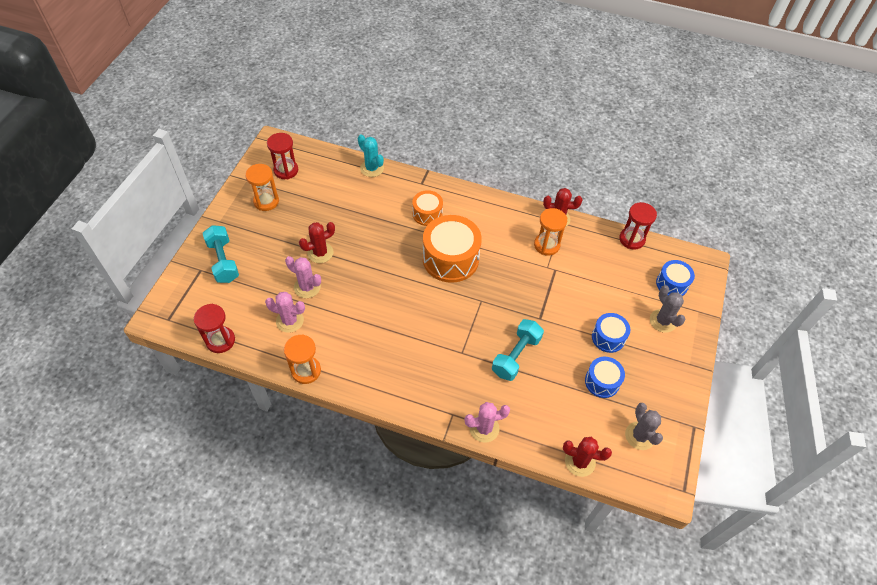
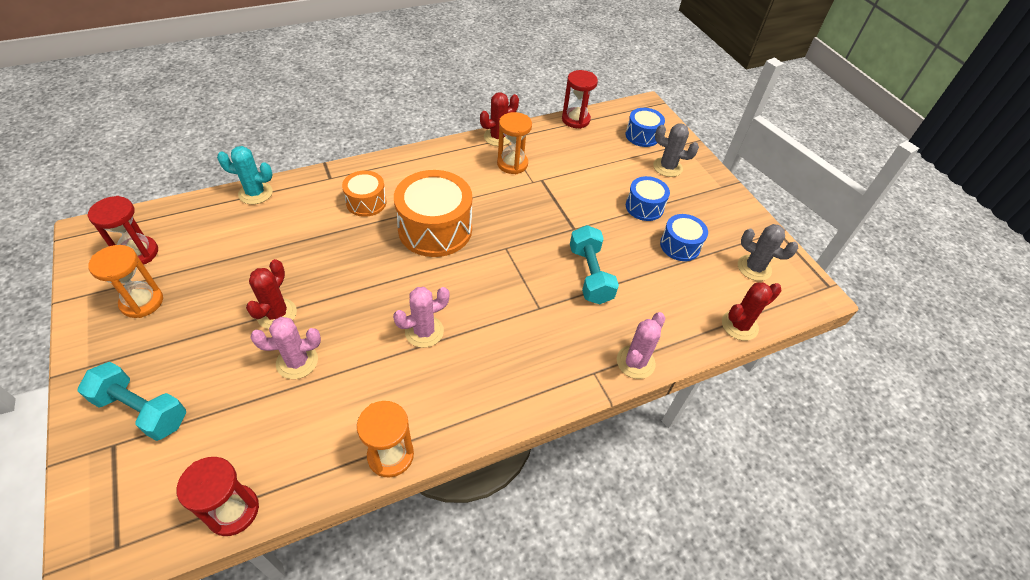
camera: 45 degrees left, 5 degrees down
(290, 321) = (311, 415): pink cactus -> pink cactus (424, 331)

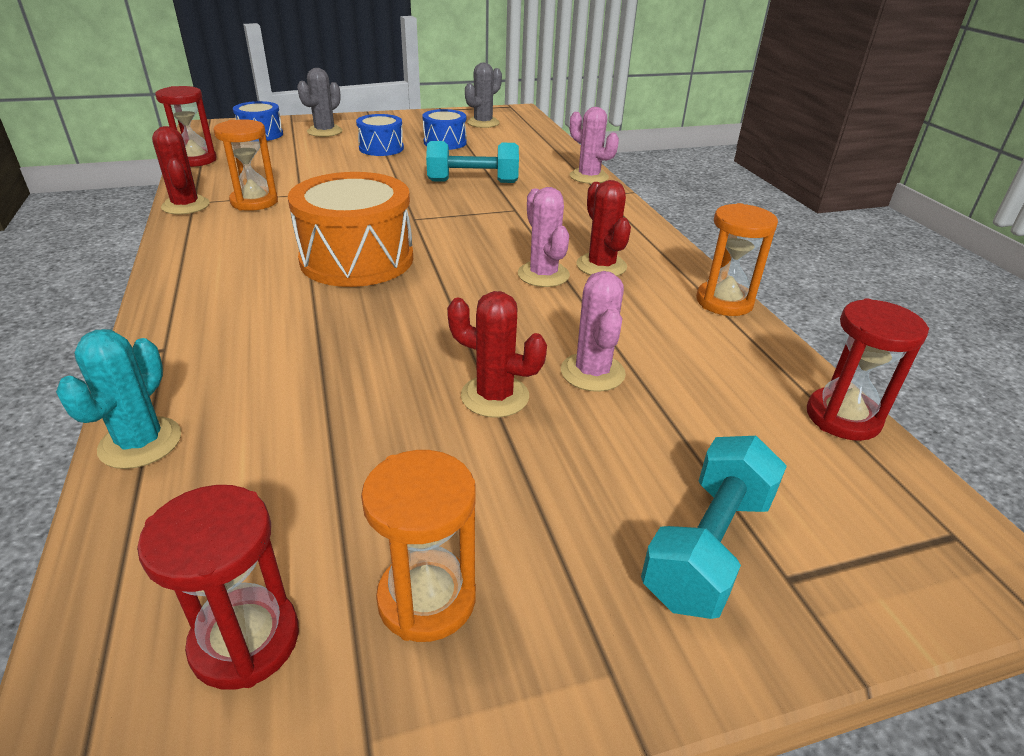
camera: 80 degrees left, 15 degrees down
(366, 202) = (261, 312): orange drum -> none
(739, 325) = (548, 137): red cactus -> red cactus (601, 266)

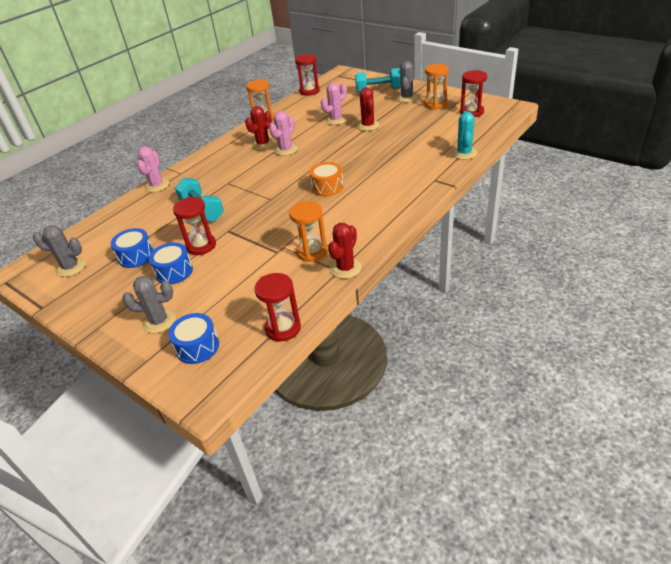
camera: 120 degrees left, 5 degrees up
(140, 443) = (464, 153): turquoise cactus -> turquoise cactus turned 60 degrees counterclockwise
(357, 259) = (327, 187): orange drum -> orange drum, size x0.55
(398, 165) = (201, 246): none -> red hourglass
(567, 569) = (406, 98): none -> grey cactus

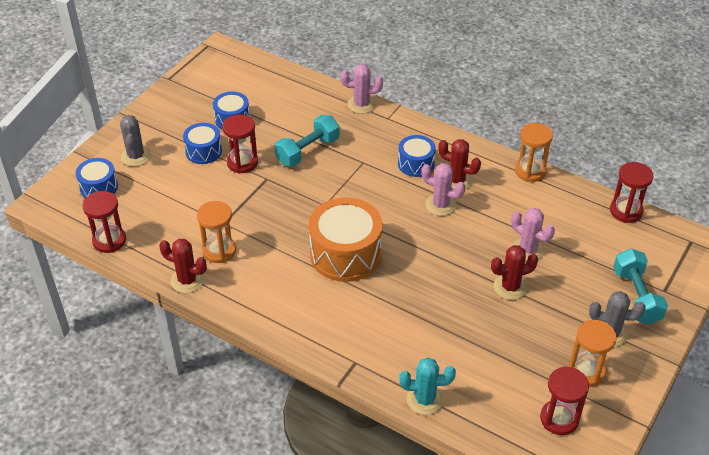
camera: 80 degrees right, 5 degrees up
(71, 267) = (222, 80): grey cactus -> none
(239, 160) = (416, 164): none -> blue drum
(327, 187) = (345, 254): orange drum -> orange drum, size x1.80

